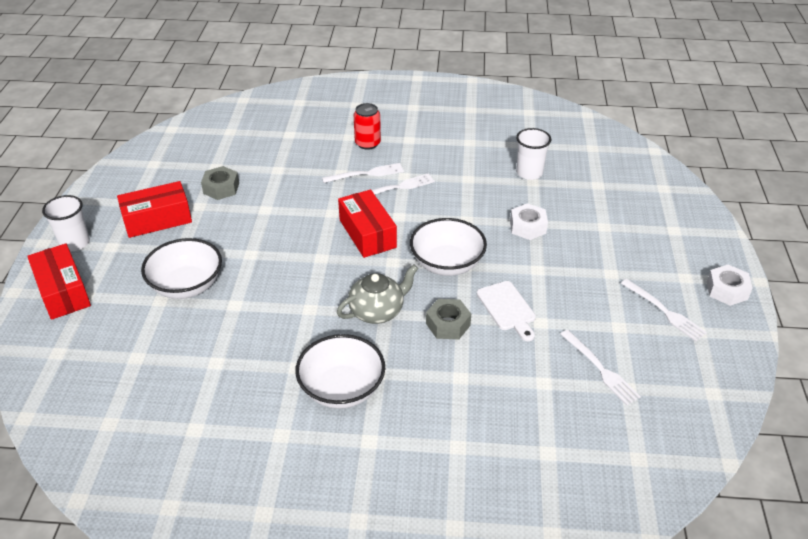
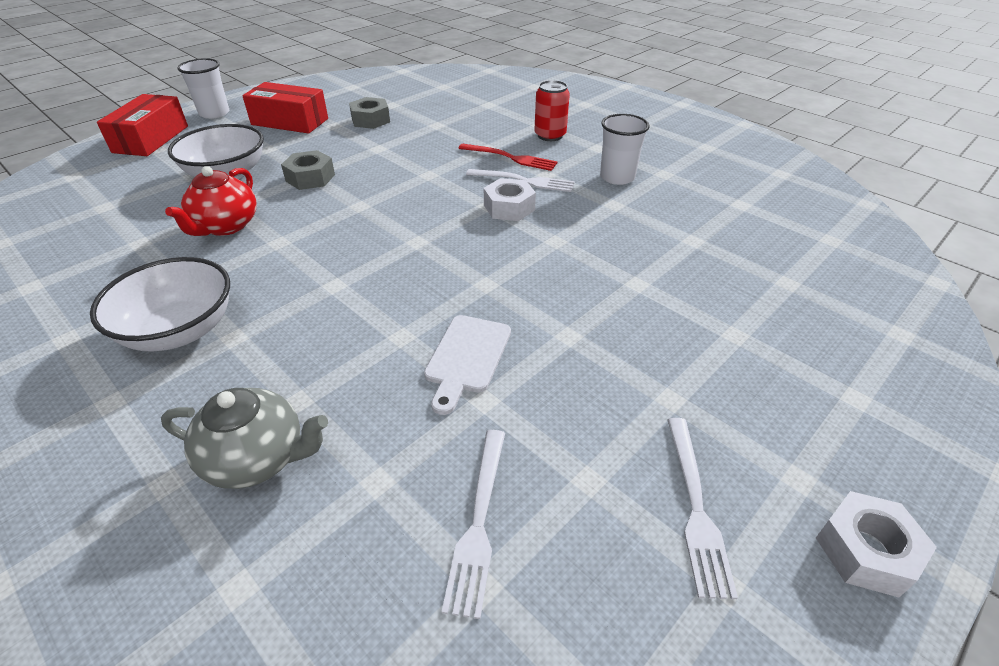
camera: 40 degrees right, 0 degrees up
(256, 319) = (225, 226): none -> red teapot
(366, 174) = (510, 158): white fork -> red fork
(367, 233) = (433, 206): red box -> none
(377, 311) = (330, 278): grey teapot -> grey teapot (257, 458)
(447, 263) = (469, 272): white bowl -> none
(448, 324) = (375, 333): grey nut -> grey nut (310, 178)
(528, 227) = (621, 283): white nut -> white nut (509, 208)
(529, 173) = (701, 229): white cup -> white cup (617, 177)

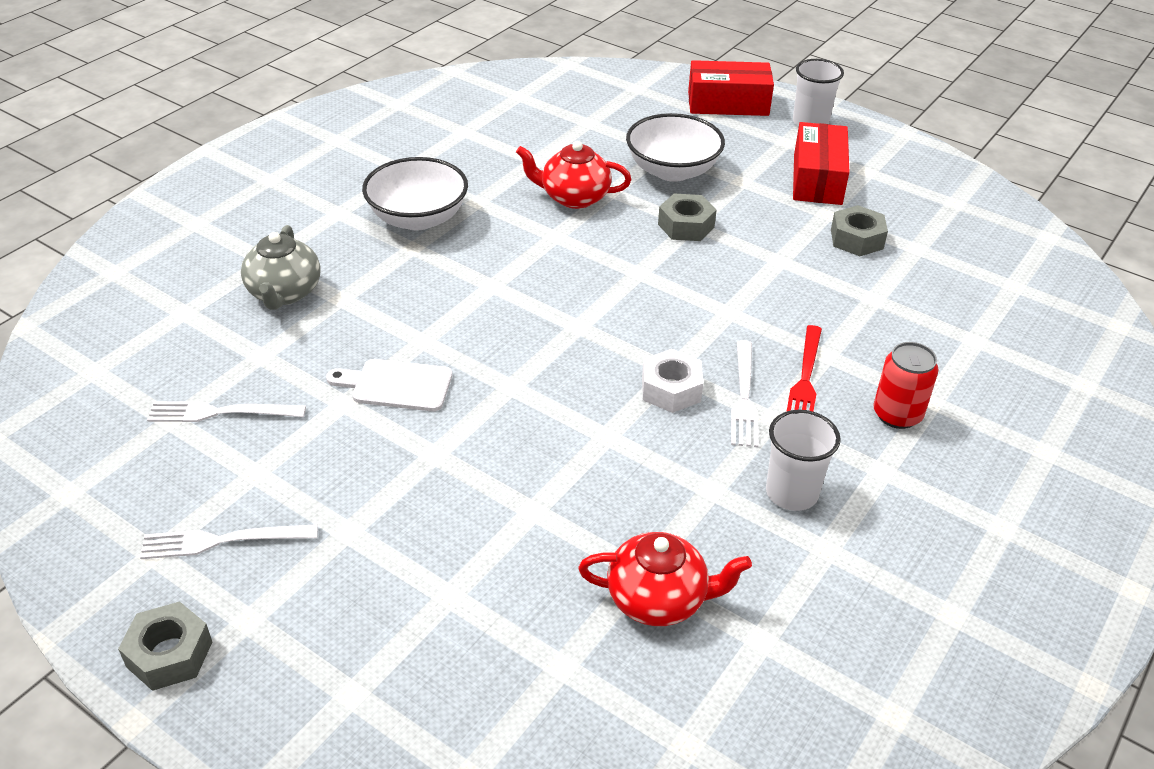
camera: 80 degrees right, 0 degrees up
(718, 236) = (658, 599): none -> red teapot
(866, 550) = (169, 654): white nut -> grey nut

